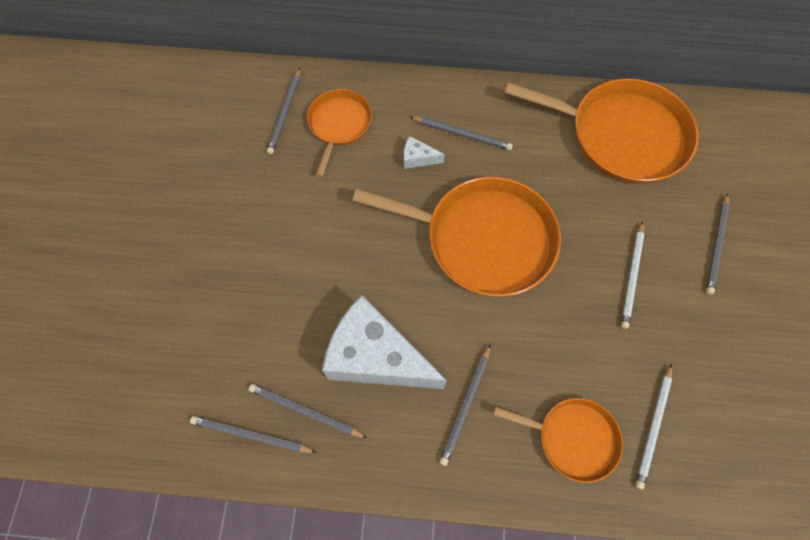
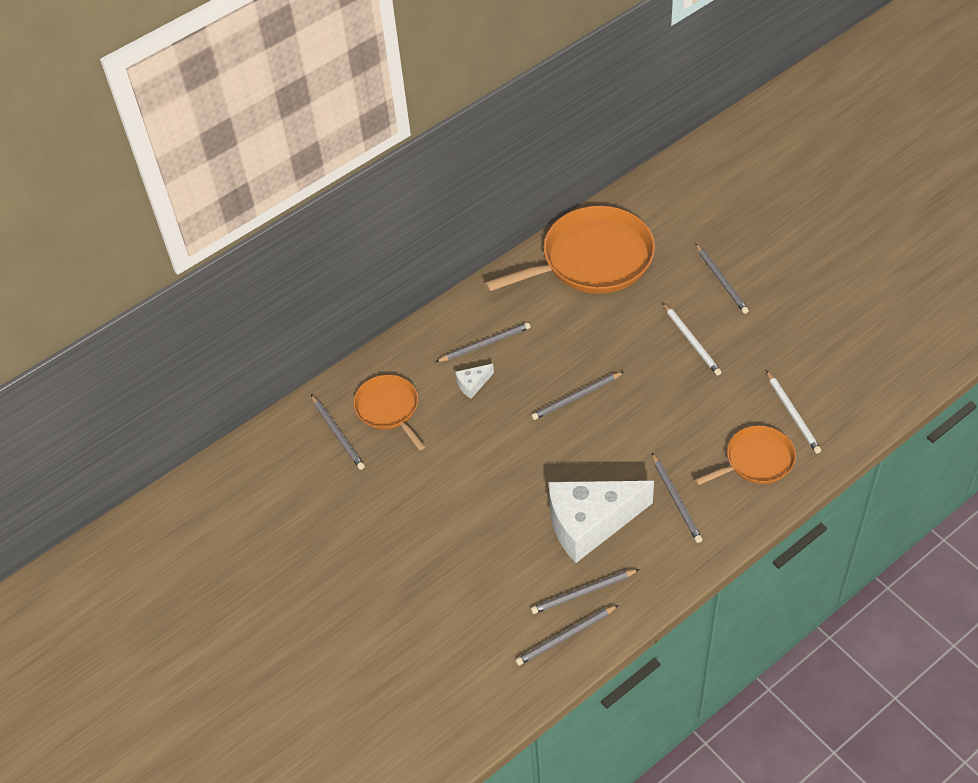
camera: 40 degrees left, 15 degrees down
(483, 239) = (576, 397): orange pan -> grey pencil

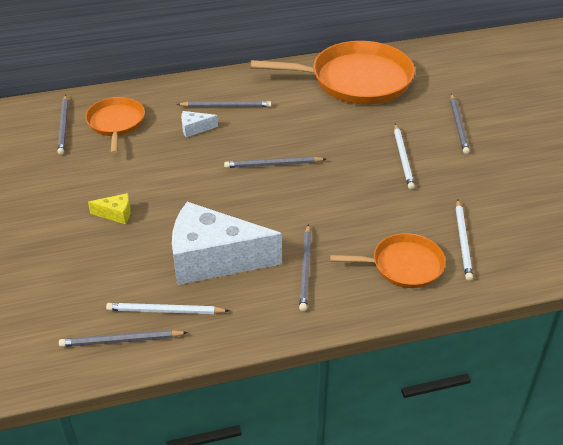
camera: 20 degrees right, 10 degrees down
(467, 513) = (116, 214): none -> yellow cheese
(583, 593) = (165, 311): grey pencil -> white pencil

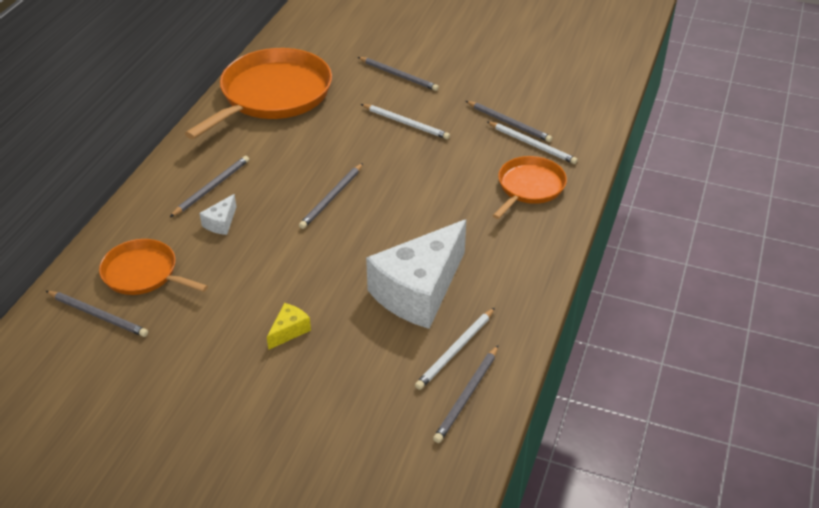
camera: 55 degrees left, 0 degrees up
(305, 269) = (484, 241): grey pencil -> grey pencil (509, 123)

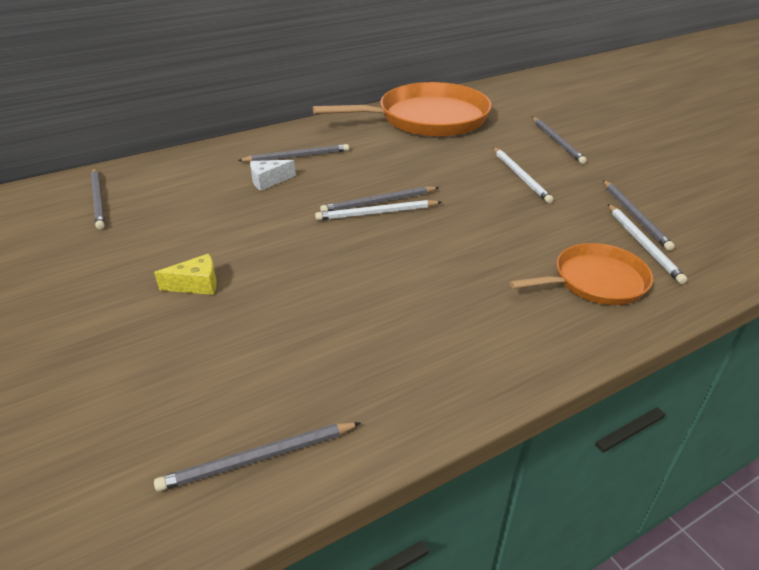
camera: 40 degrees right, 5 degrees down
(143, 273) = (167, 188): orange pan -> none
(419, 291) = (353, 316): white cheese -> none
(455, 350) = (312, 398): white pencil -> white pencil (376, 213)

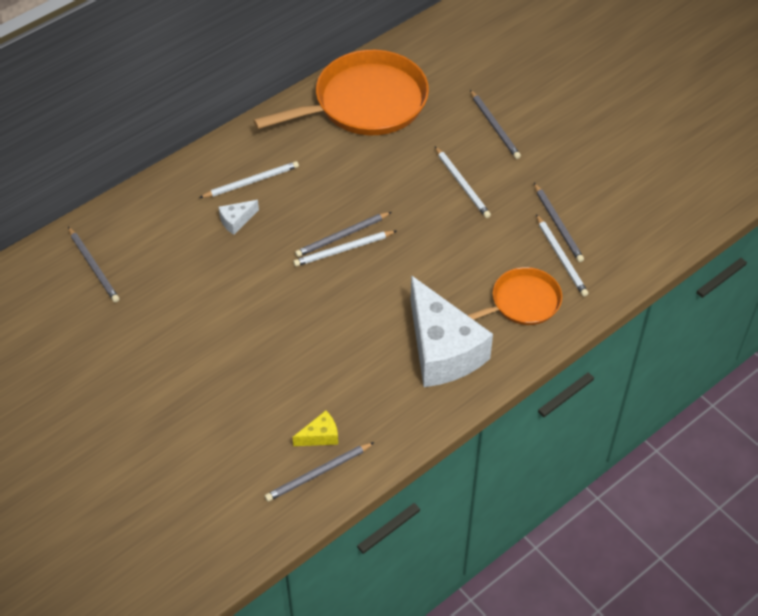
camera: 10 degrees left, 15 degrees up
(196, 284) = (223, 348): yellow cheese -> yellow cheese (320, 436)
(297, 156) = (251, 182): grey pencil -> white pencil
(483, 319) = (442, 350): none -> white cheese

